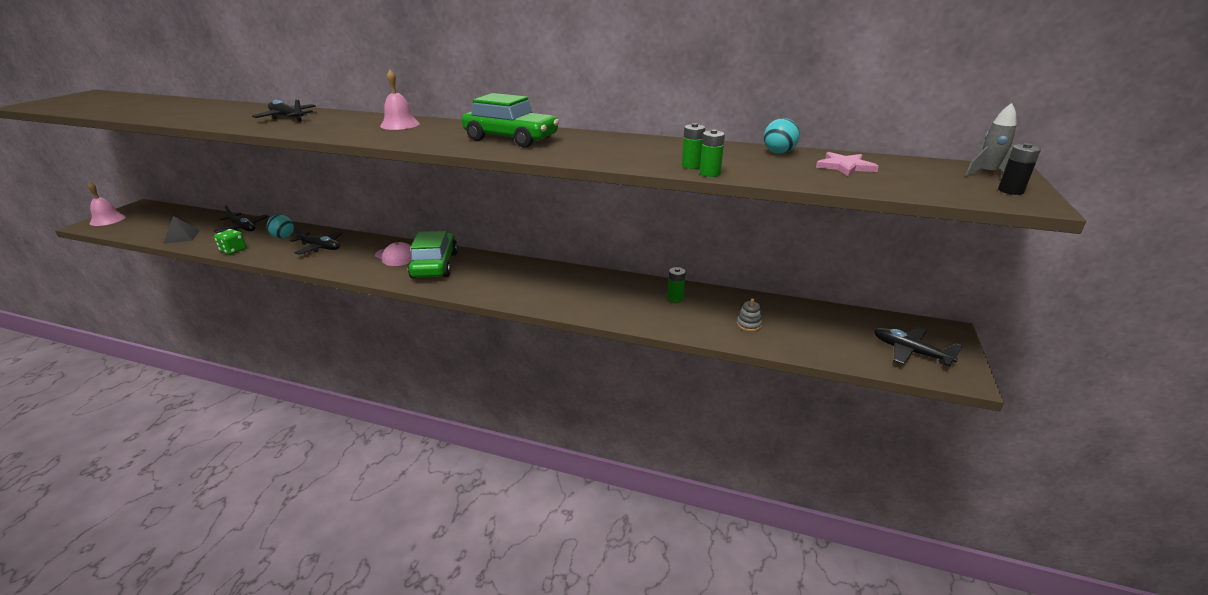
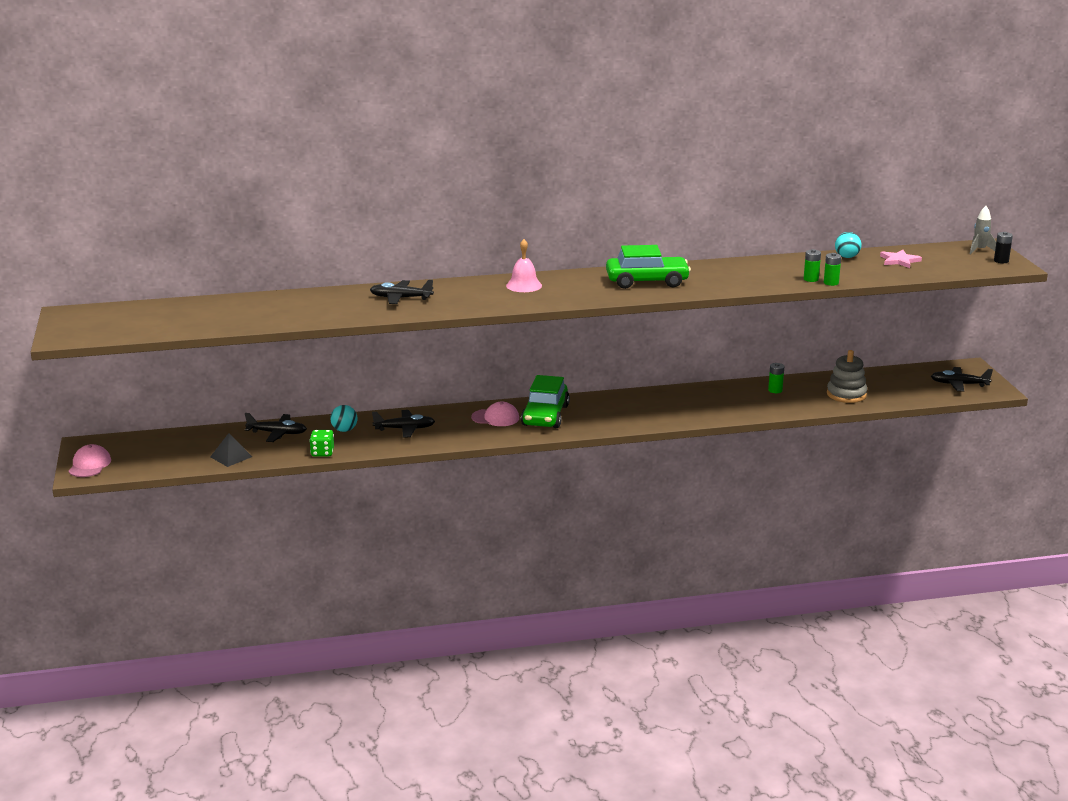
camera: 30 degrees left, 5 degrees down
(107, 220) = (89, 465): pink bell -> pink cap
(435, 265) = (545, 415): green car -> green car turned 135 degrees counterclockwise
(748, 325) = (846, 394): grey stacking toy -> grey stacking toy, size x1.96

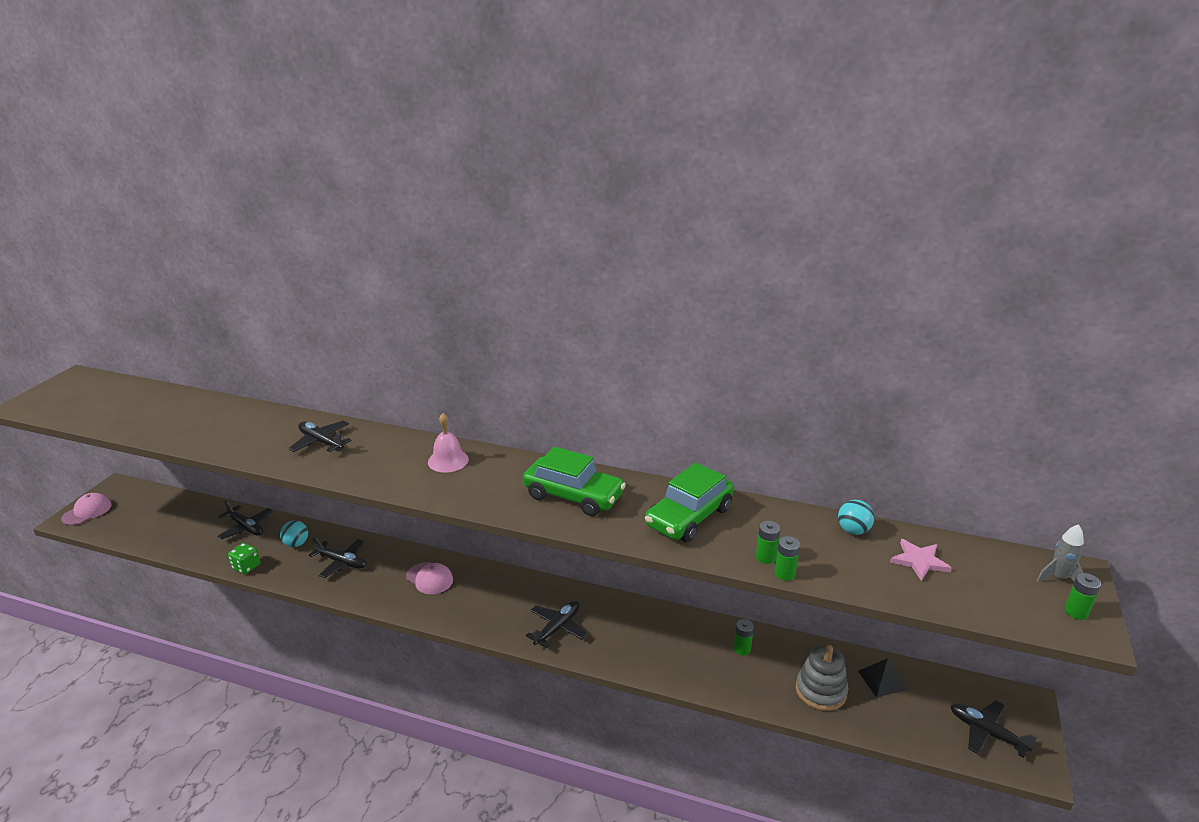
camera: 30 degrees right, 5 degrees up
(231, 457) = (181, 542): black pyramid -> black pyramid (882, 680)
(545, 415) = (475, 593): green car -> green car (689, 517)
(634, 415) = (557, 628): none -> black plane
(1001, 261) = (1076, 612): black battery -> green battery

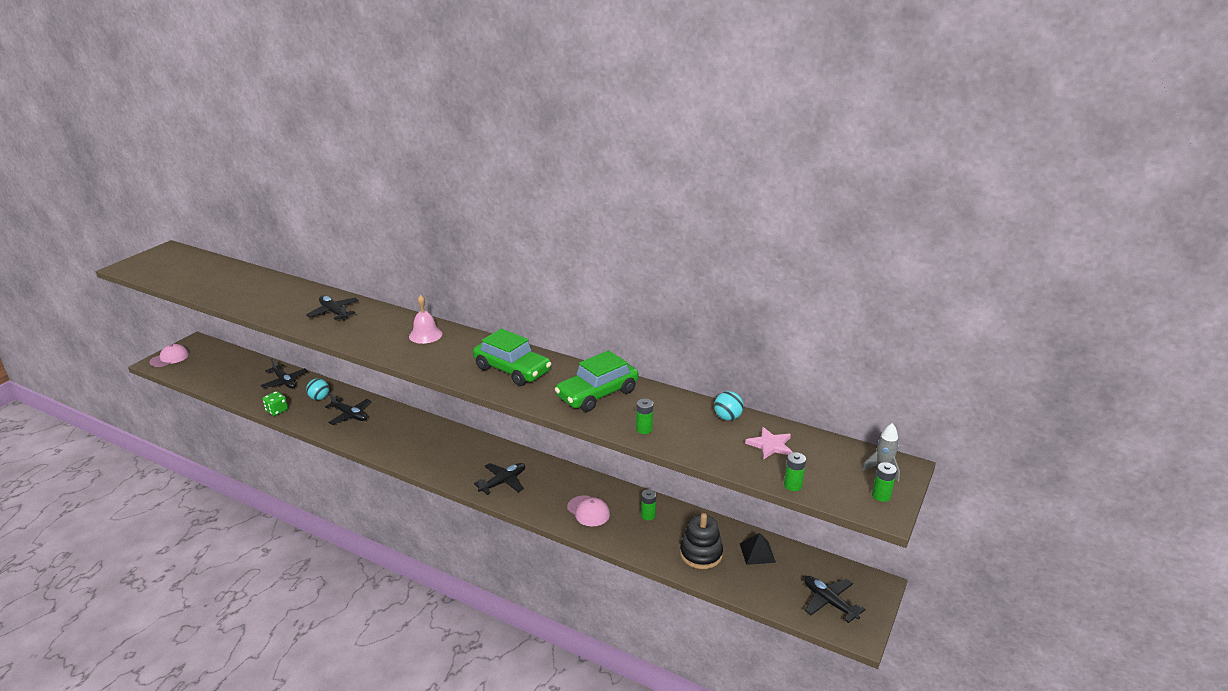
camera: 10 degrees right, 0 degrees up
(429, 578) = (414, 434): pink cap -> pink cap (588, 511)
(784, 573) = (653, 442): green battery -> green battery (793, 485)
(820, 691) = (701, 554): grey stacking toy -> black stacking toy

